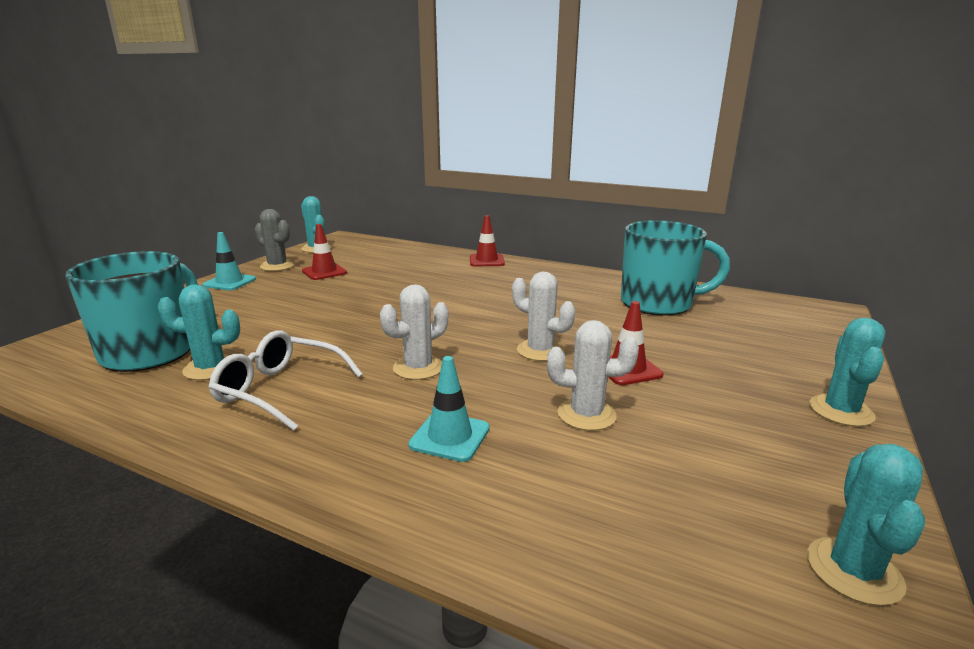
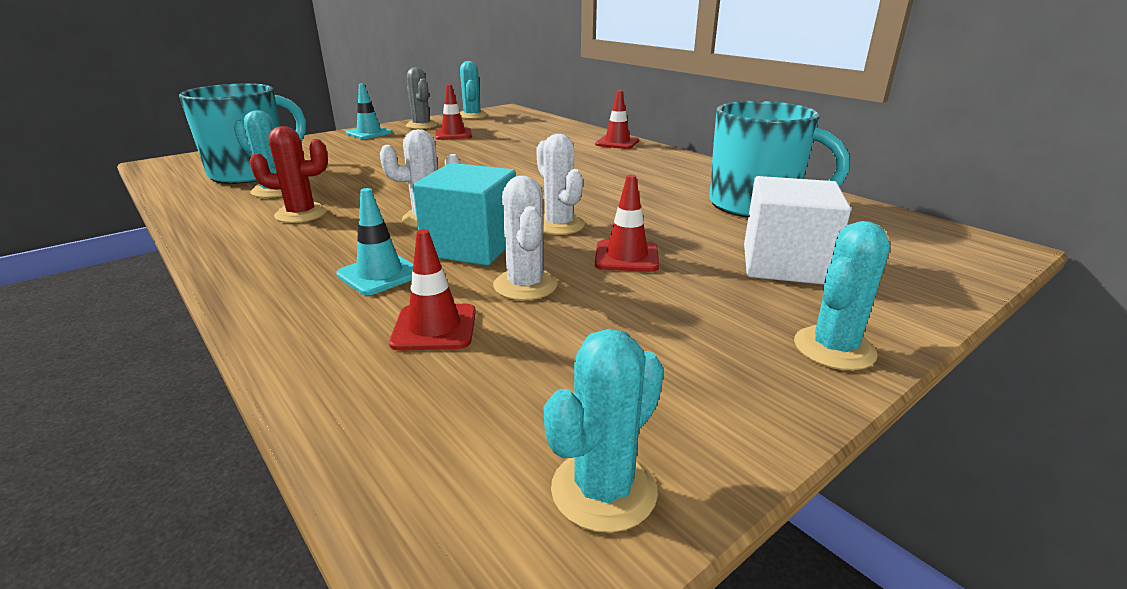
camera: 25 degrees right, 5 degrees up
(279, 390) = (301, 214): white glasses -> red cactus
(494, 388) = (471, 246): none -> turquoise cube
(567, 476) = (434, 327): none -> red traffic cone
(586, 414) = (525, 285): white cactus -> white cactus turned 45 degrees clockwise
(736, 351) = (785, 264): none -> white cube

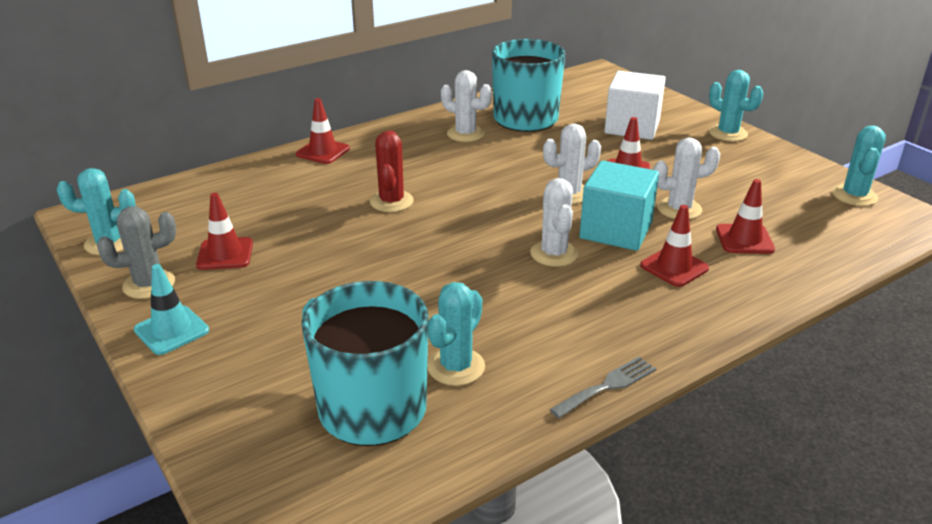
camera: 85 degrees left, 5 degrees up
(201, 237) = (607, 386): none -> grey fork
(301, 214) = (540, 331): red cactus -> red cactus (391, 201)
(380, 274) = (674, 267): turquoise traffic cone -> red traffic cone
(604, 490) = (854, 196): turquoise cactus -> turquoise cactus turned 60 degrees clockwise
(687, 181) = (465, 134): none -> white cactus

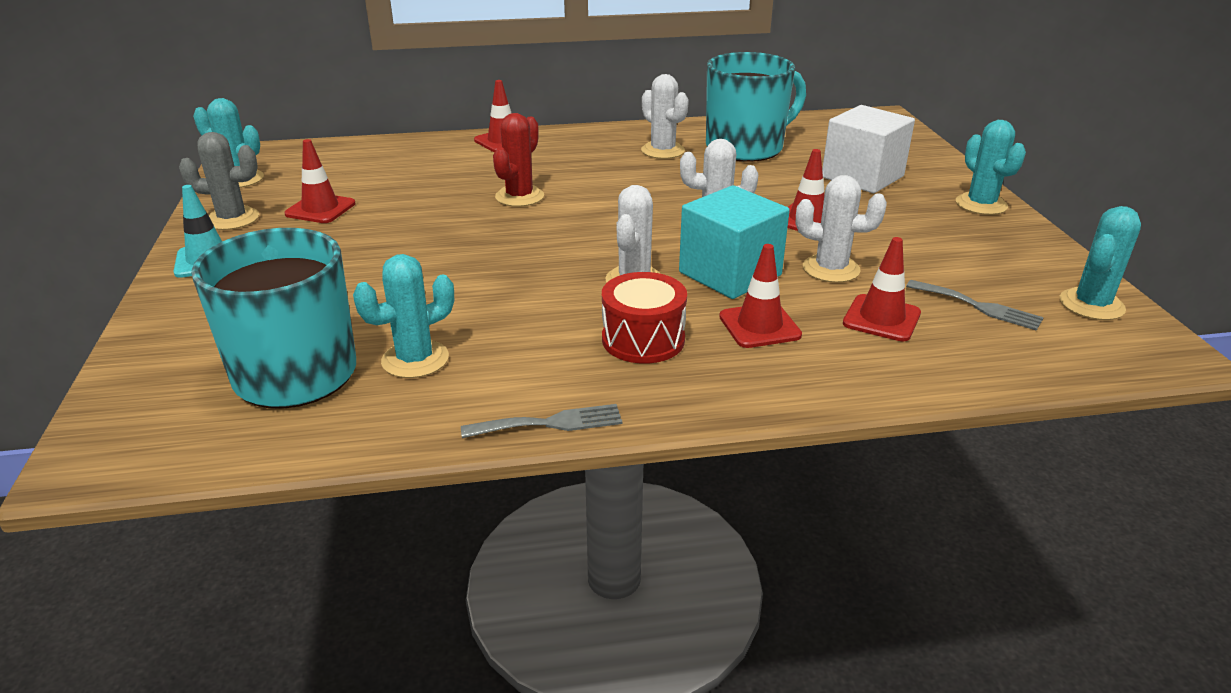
camera: 25 degrees right, 0 degrees up
(607, 300) = (643, 339): none -> red drum
(793, 214) = (978, 306): none -> grey fork

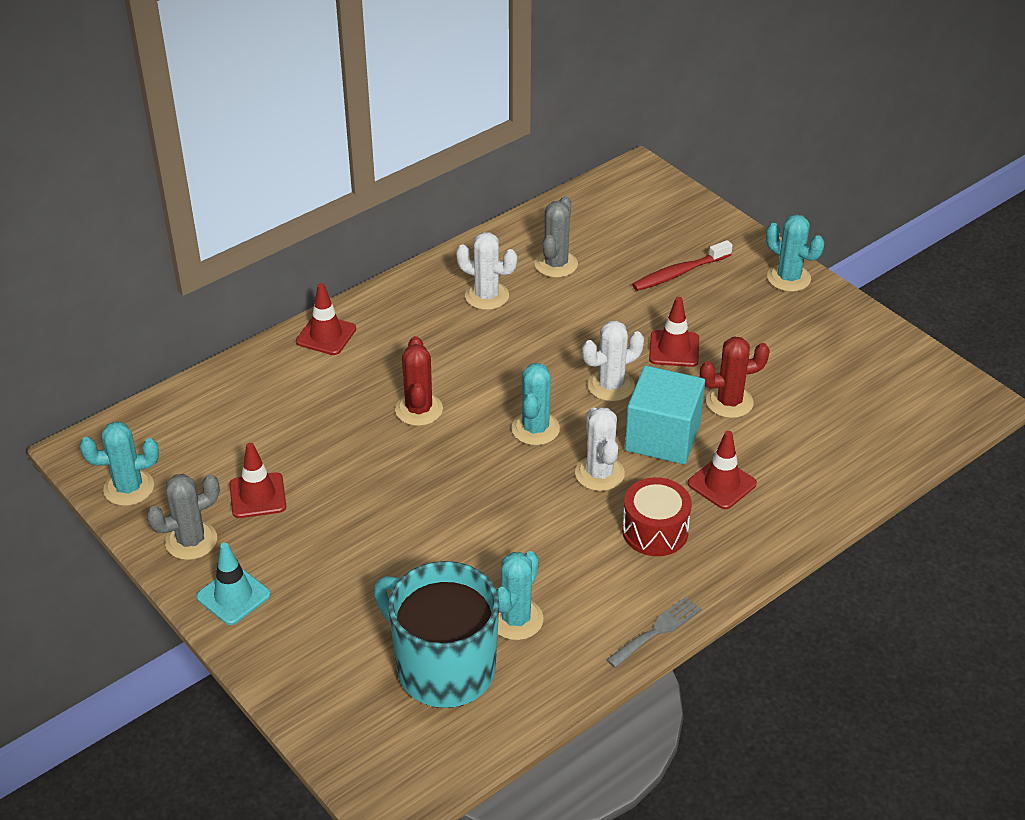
camera: 30 degrees left, 10 degrees up
(746, 148) = (556, 264): turquoise mug -> grey cactus
(831, 269) = (729, 402): white cactus -> red cactus
(862, 177) = (679, 273): white cube -> red toothbrush
(881, 318) = (795, 441): red traffic cone -> none
(978, 306) = (849, 402): grey fork -> none
(1091, 305) = (917, 371): turquoise cactus -> turquoise cactus (535, 429)

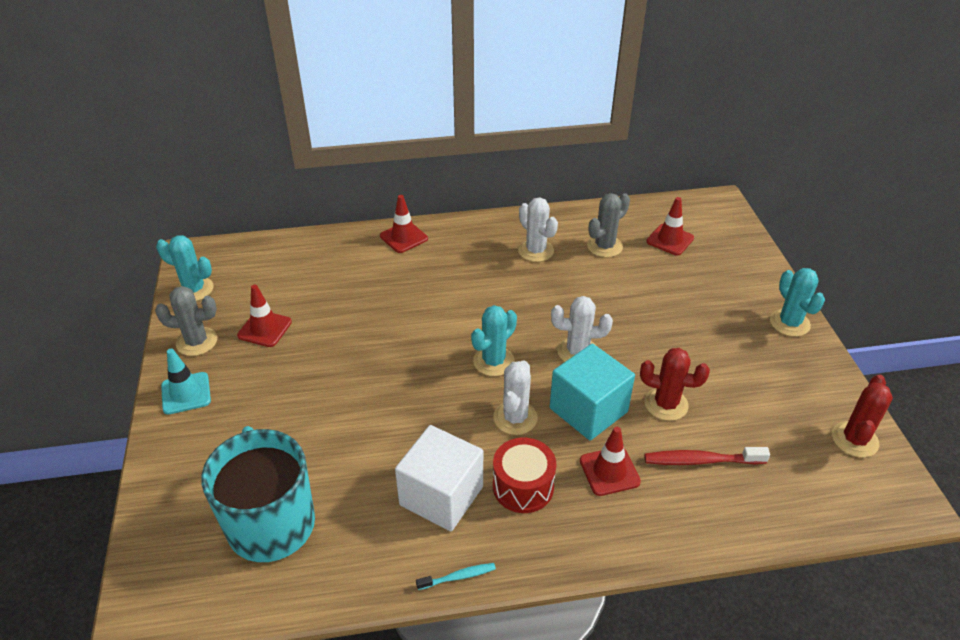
camera: 30 degrees right, 0 degrees up
(419, 410) = (422, 313): red cactus -> red cactus (854, 439)
(516, 619) = (356, 509): turquoise cactus -> none
(586, 572) = (441, 495): none -> white cube
(657, 630) = (458, 577): grey fork -> turquoise toothbrush
(674, 349) = (650, 343): red traffic cone -> red traffic cone (670, 240)
(679, 273) = (697, 286): red toothbrush -> red toothbrush (701, 460)

